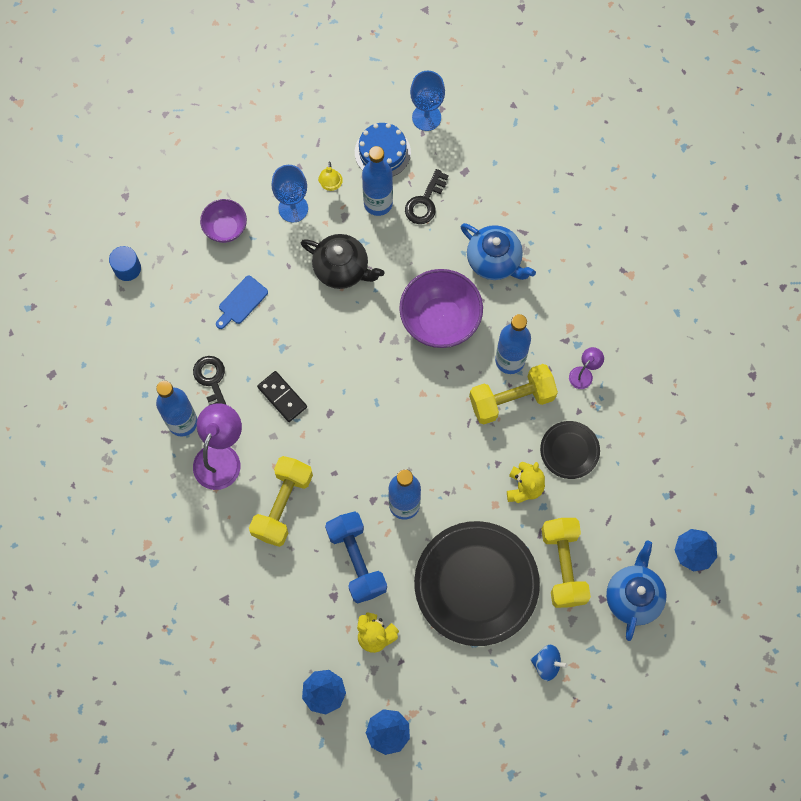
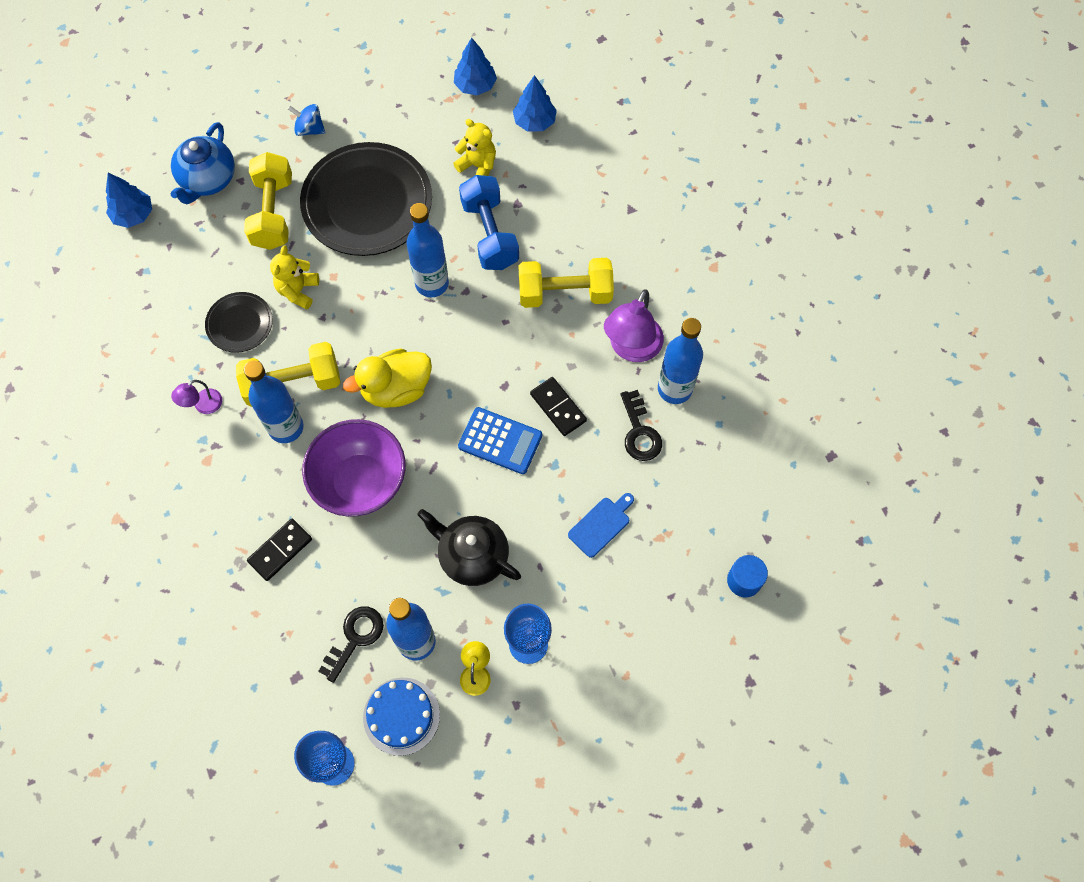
camera: 175 degrees left, 5 degrees down
(225, 228) = (617, 624): purple bowl -> none
(282, 505) = (565, 293): yellow dumbbell -> yellow dumbbell turned 60 degrees clockwise
(329, 364) = (500, 441): none -> blue calculator
(422, 402) = (396, 389): none -> yellow duck
(494, 261) = (280, 550): blue teapot -> black domino

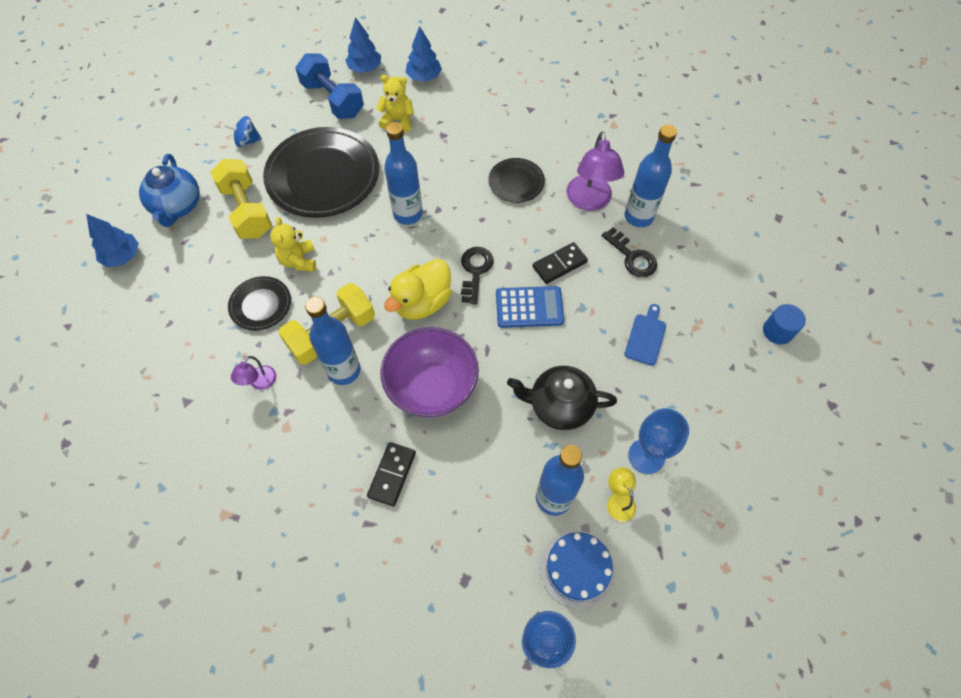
camera: 25 degrees left, 5 degrees down
(355, 638) = (499, 520): black key -> black key (475, 271)
(490, 234) = (434, 163): blue dumbbell -> blue dumbbell (333, 99)
(558, 407) = (559, 264): black domino -> black domino turned 60 degrees counterclockwise
(565, 293) = (516, 182): yellow dumbbell -> black plate

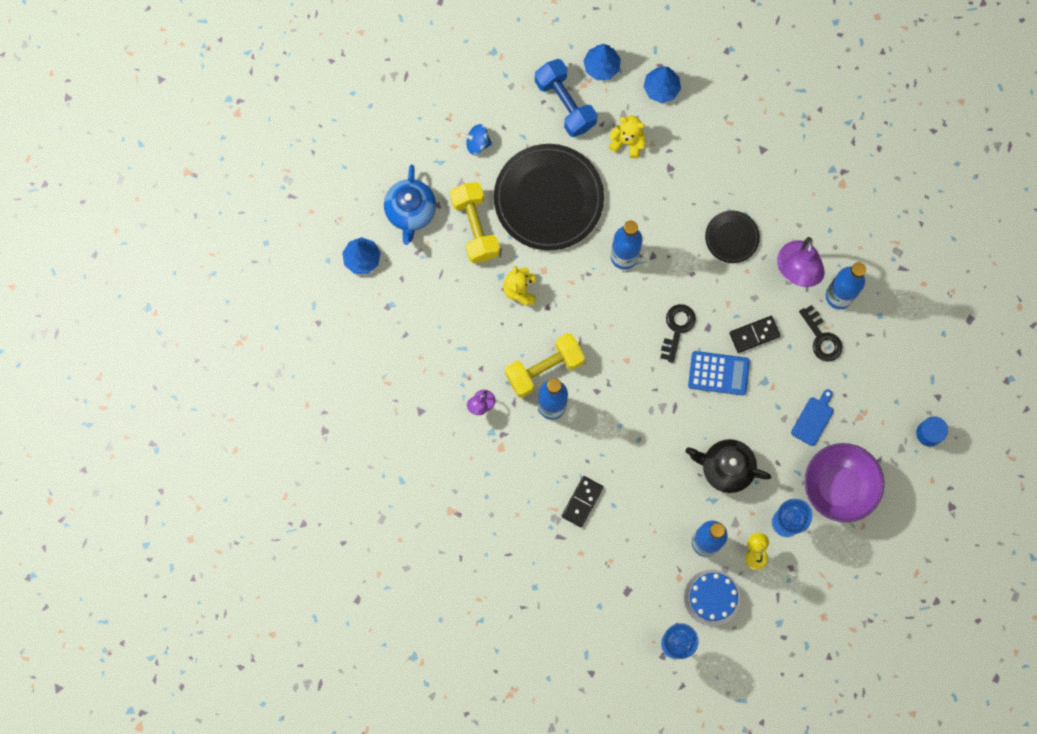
camera: 10 degrees right, 15 degrees up
(260, 305) = (484, 330): black plate -> none
(422, 302) = (625, 352): yellow duck -> none
(432, 387) = (623, 433): purple bowl -> purple bowl (838, 487)

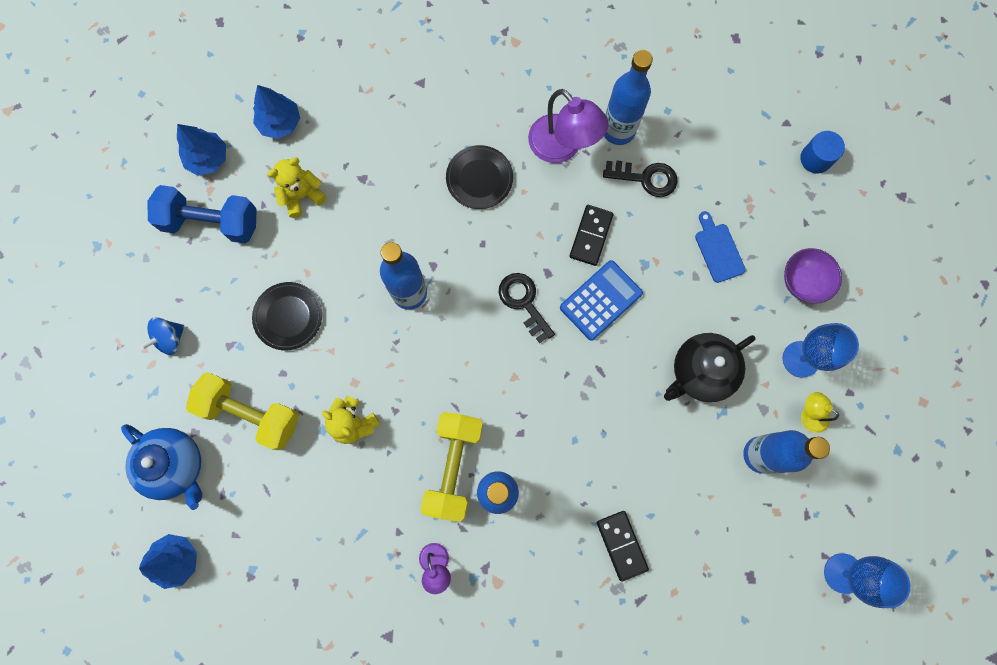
camera: 50 degrees left, 0 degrees up
(548, 199) = (288, 317): black plate -> black plate, size x0.49
(712, 597) = (822, 496): blue cake -> none
(838, 487) = (803, 282): purple bowl -> purple bowl, size x0.57

